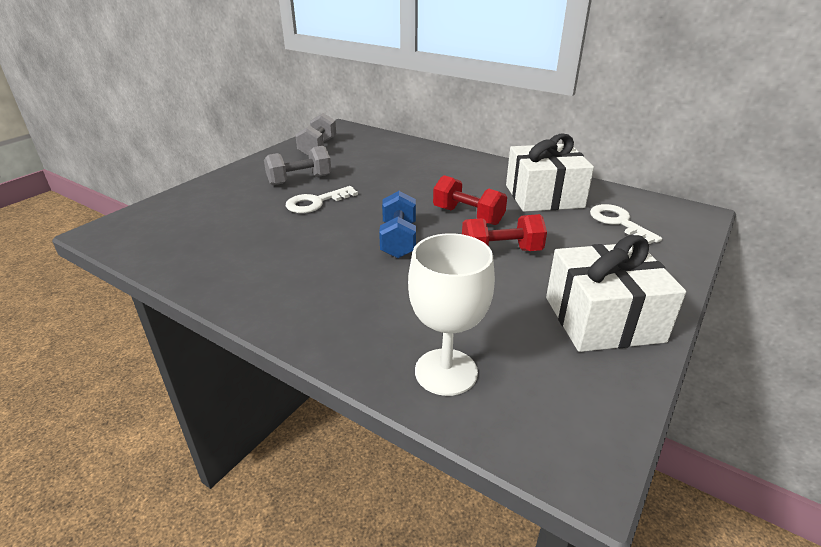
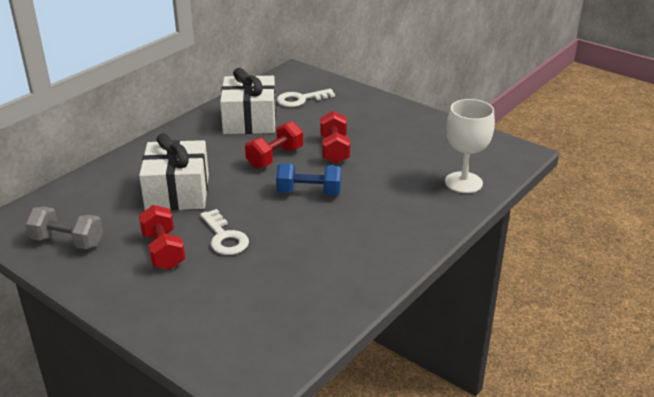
camera: 85 degrees left, 0 degrees up
(299, 180) = (163, 251): grey dumbbell -> red dumbbell
(603, 319) = (414, 127): white gift -> white gift (177, 192)

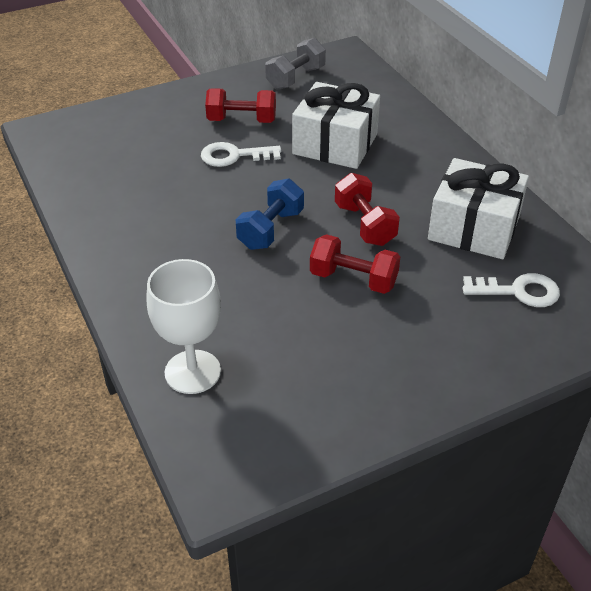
camera: 115 degrees right, 10 degrees up
(300, 99) = (518, 291): white key -> white key turned 90 degrees clockwise

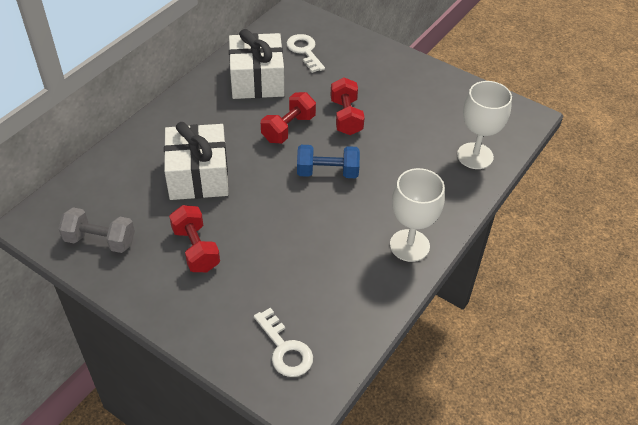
camera: 120 degrees left, 5 degrees up
(118, 249) = (409, 245): none -> white goblet
(234, 156) = (252, 231): white key -> white key (285, 349)

